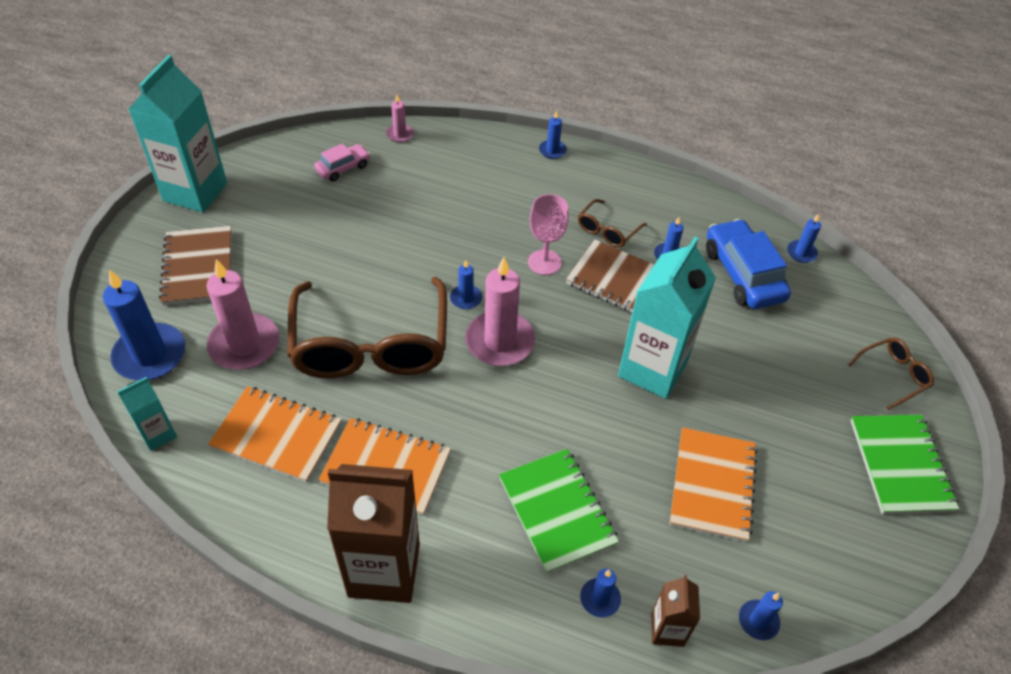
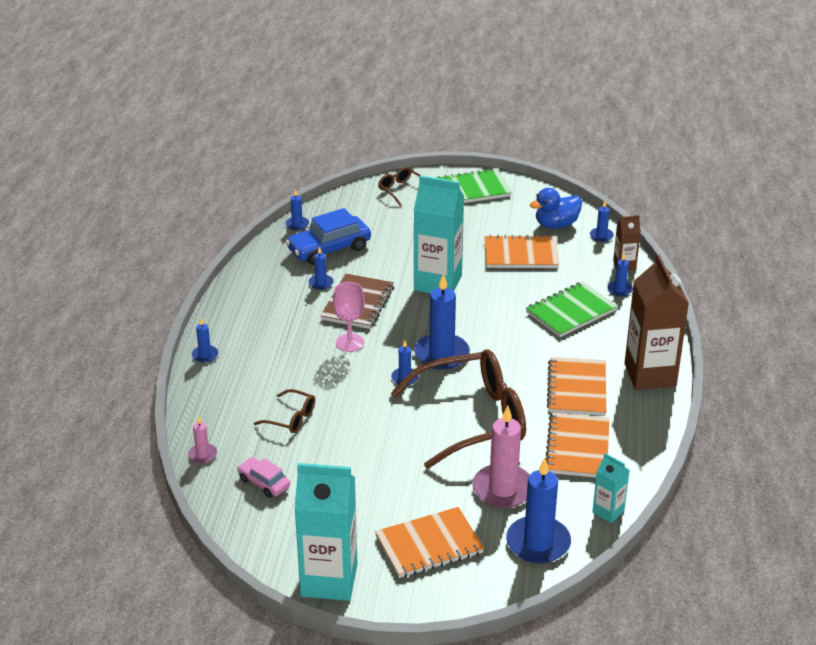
camera: 100 degrees left, 15 degrees down
(198, 267) = (429, 545): brown notebook -> orange notebook
(500, 341) = (441, 354): pink candle -> blue candle
(607, 230) = (301, 315): brown glasses -> brown glasses (291, 418)
(795, 559) = (556, 224): none -> blue duck

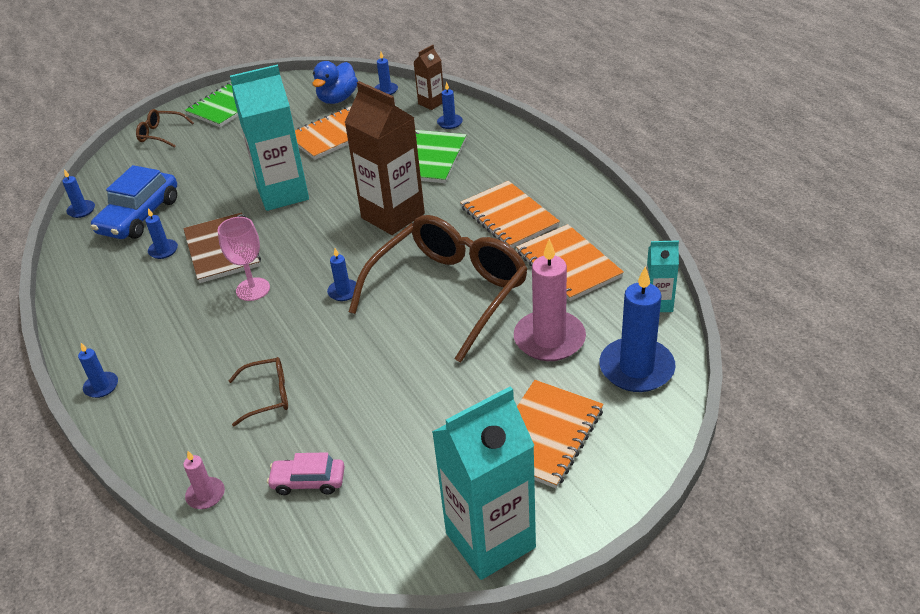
camera: 35 degrees left, 5 degrees up
(441, 354) = (355, 252): blue candle -> none
(650, 375) = (553, 174): brown carton -> brown carton (393, 216)

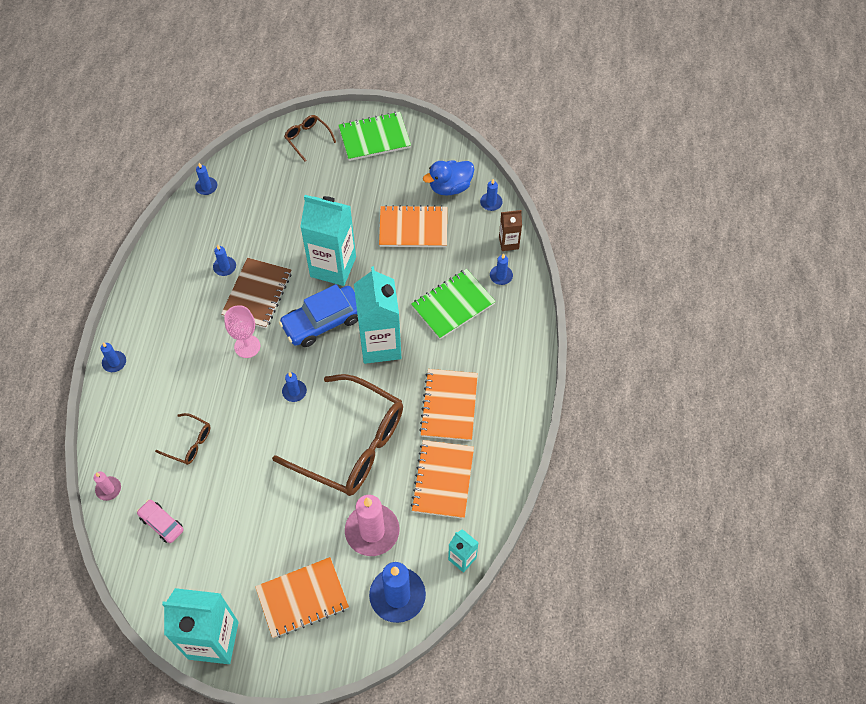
camera: 35 degrees right, 20 degrees up
(139, 216) = (235, 221): blue car -> blue car (323, 322)
(393, 216) = (380, 345): brown carton -> turquoise carton
(448, 293) = (351, 444): brown glasses -> brown glasses turned 45 degrees clockwise

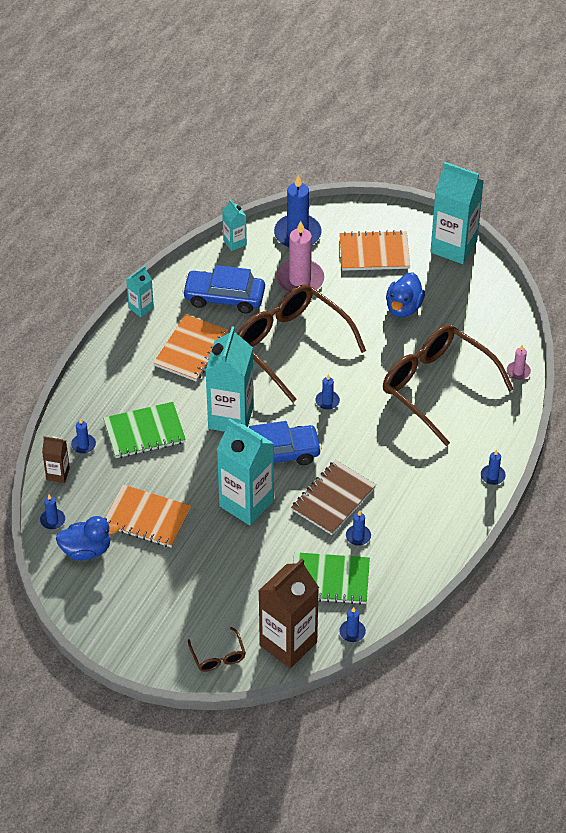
camera: 160 degrees left, 10 degrees down
(161, 523) = (477, 333): pink car -> none
(189, 443) = (437, 387): brown glasses -> brown glasses, size x2.34
(247, 346) = (359, 453): pink goblet -> none
(249, 532) = (403, 307): none -> blue duck
(255, 163) = (288, 644): none -> brown carton
(374, 138) = (141, 633): green notebook -> green notebook (330, 580)
(443, 480) = (224, 297): orange notebook -> blue car
(521, 438) = (141, 308): none -> turquoise carton

